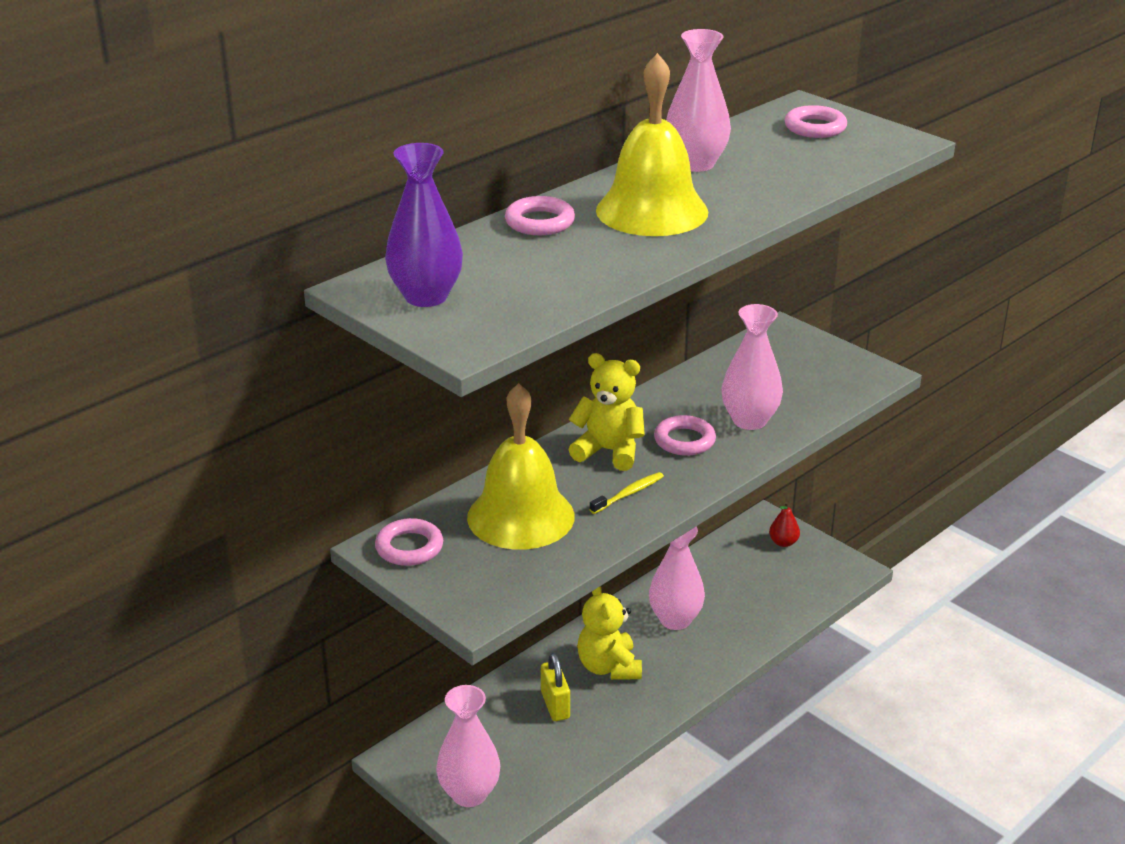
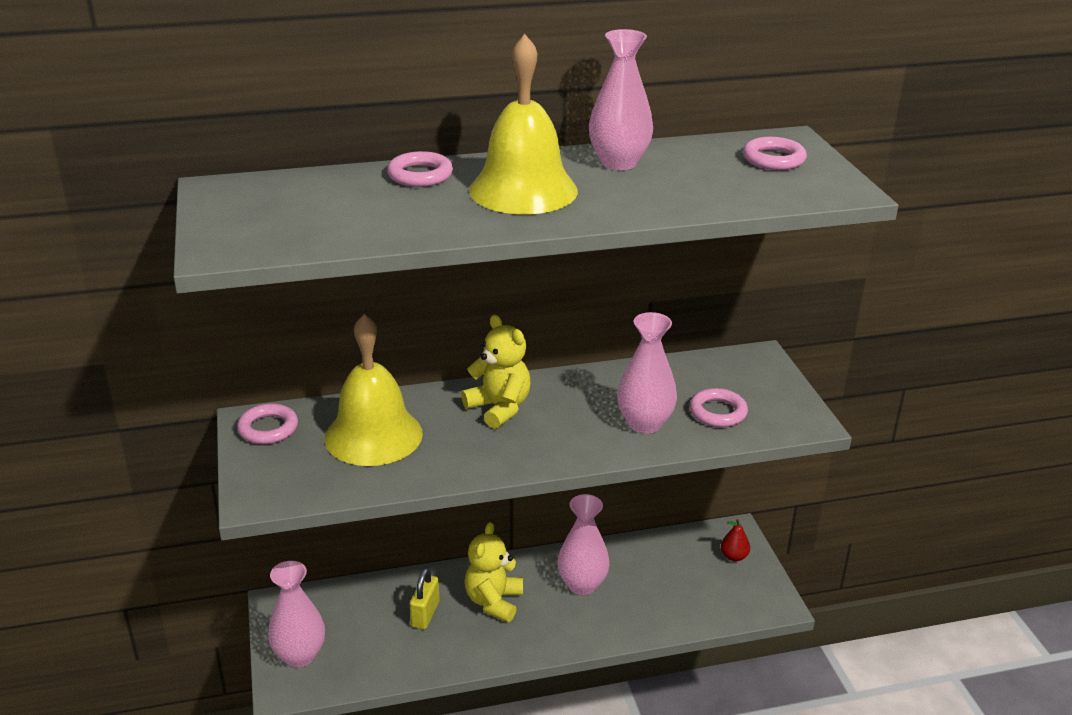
camera: 30 degrees right, 0 degrees up
(426, 296) = (248, 207): purple vase -> none
(628, 494) = (475, 448): yellow toothbrush -> none
(684, 440) = (570, 421): pink ring -> pink ring (717, 412)

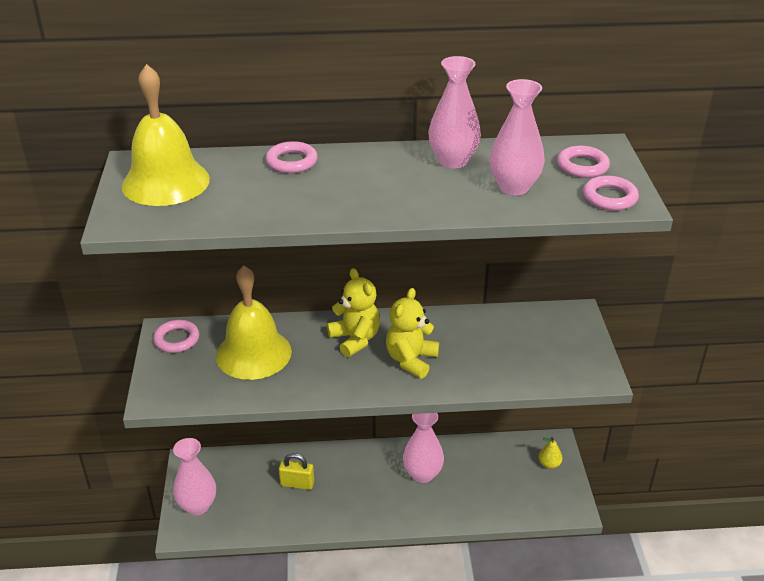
camera: 10 degrees right, 5 degrees up
(425, 614) = (297, 484): yellow padlock -> yellow padlock turned 75 degrees clockwise
(494, 601) = (351, 480): yellow teddy bear -> yellow teddy bear (411, 360)
(523, 190) = (367, 182): yellow bell -> yellow bell (165, 182)
(644, 424) = (466, 364): pink vase -> pink vase (514, 187)
(717, 412) = (528, 360): pink ring -> pink ring (609, 197)
(734, 556) = (549, 464): red pear -> yellow pear

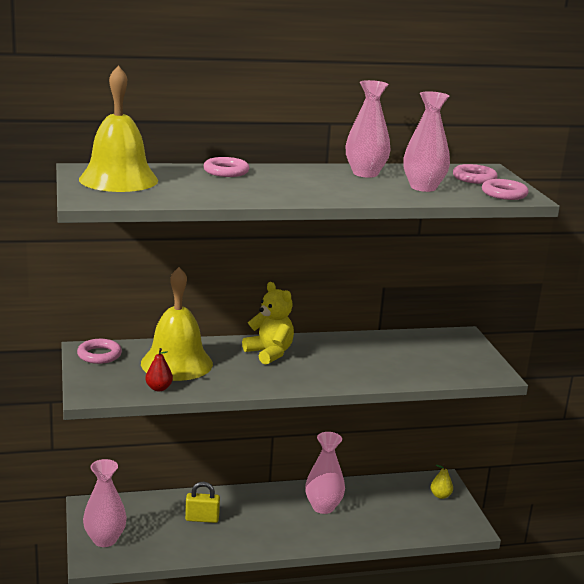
camera: 10 degrees left, 15 degrees down
(226, 391) = (158, 388): none -> red pear
(411, 360) = (325, 366): yellow teddy bear -> none

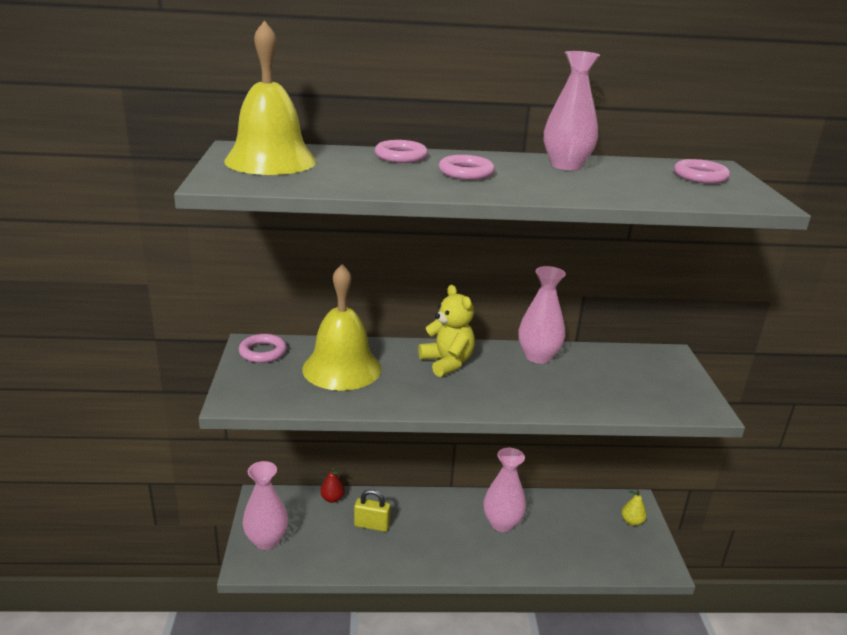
camera: 10 degrees right, 5 degrees up
(158, 388) = (312, 399): red pear -> red pear (332, 498)
(423, 187) = (634, 185): pink vase -> pink vase (538, 357)
(504, 194) = (737, 197): pink ring -> pink ring (466, 173)

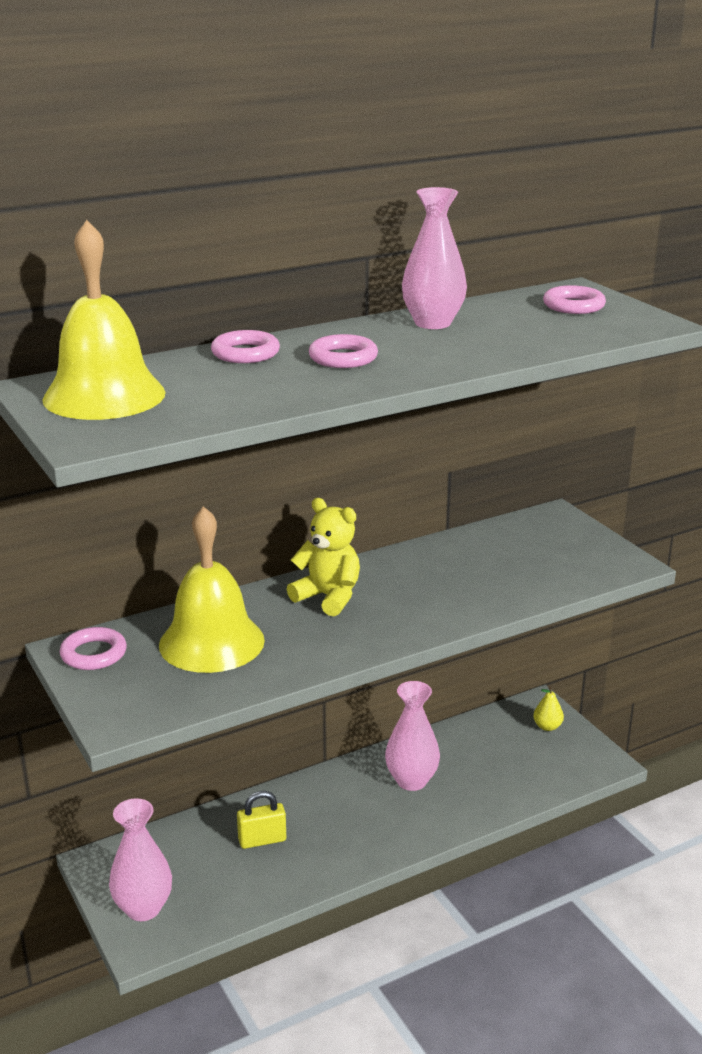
camera: 25 degrees left, 0 degrees up
(332, 498) = (190, 828): red pear -> none
(538, 357) = (422, 559): pink vase -> none

